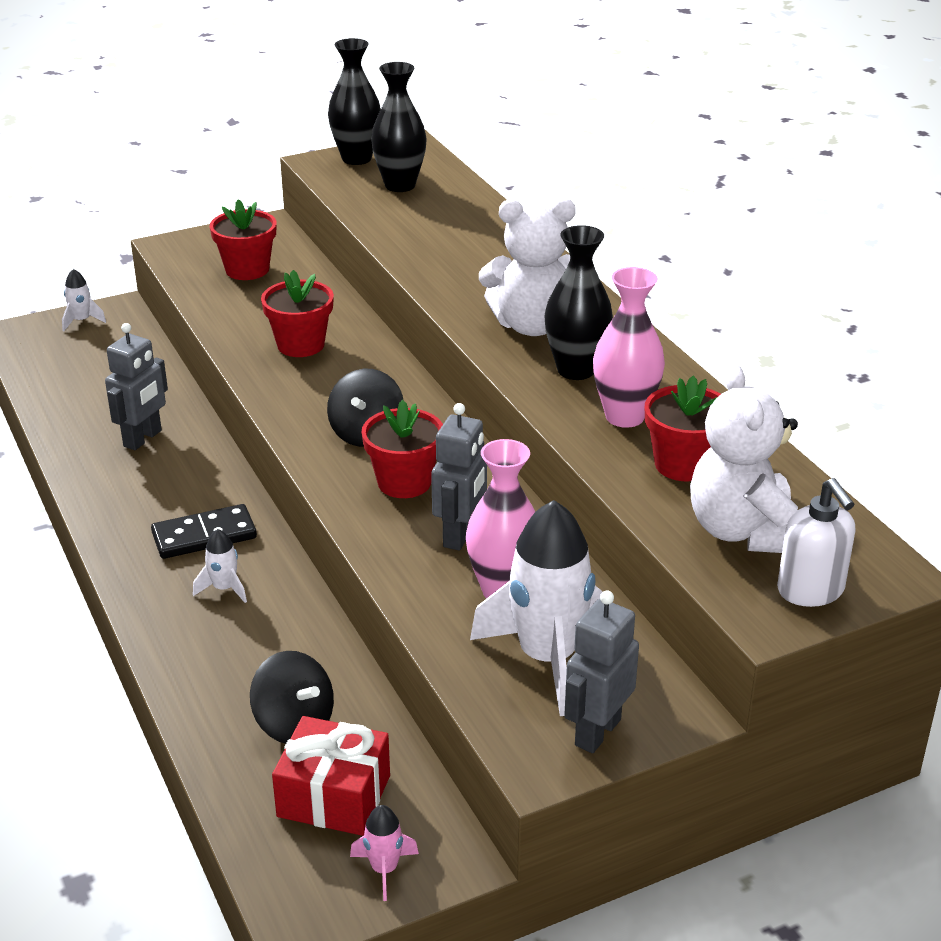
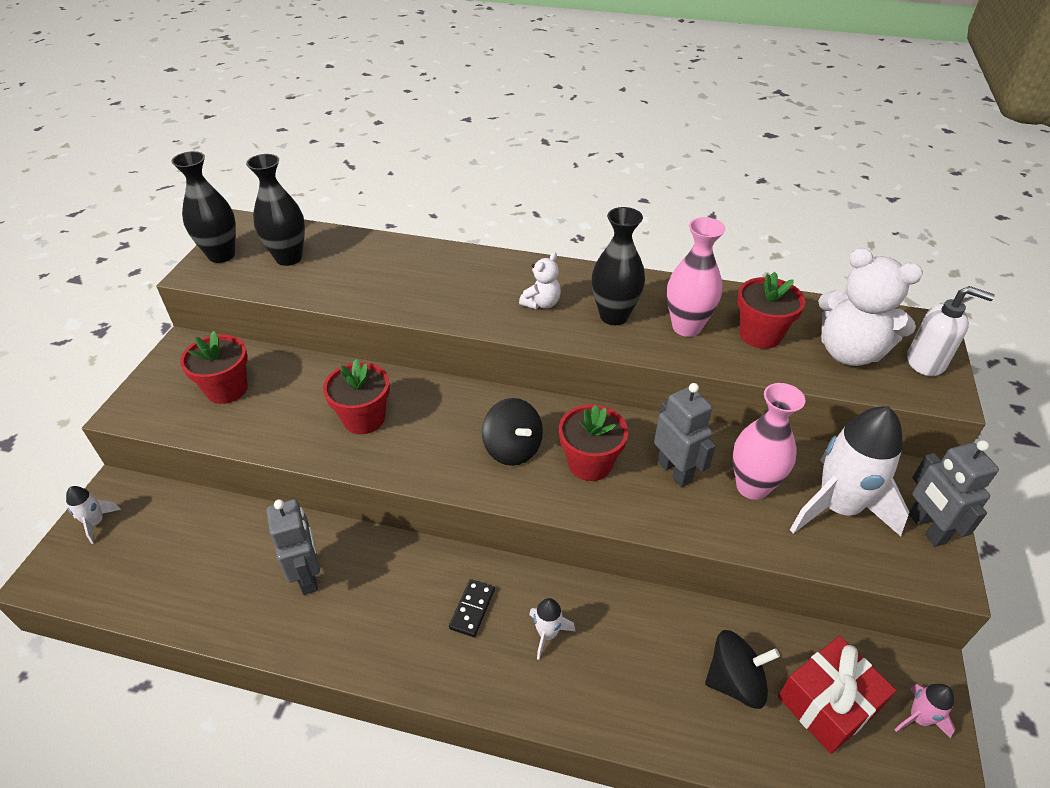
camera: 50 degrees left, 10 degrees up
(204, 535) = (472, 609): black domino -> black domino, size x0.64
(532, 325) = (541, 303): white teddy bear -> white teddy bear, size x0.51

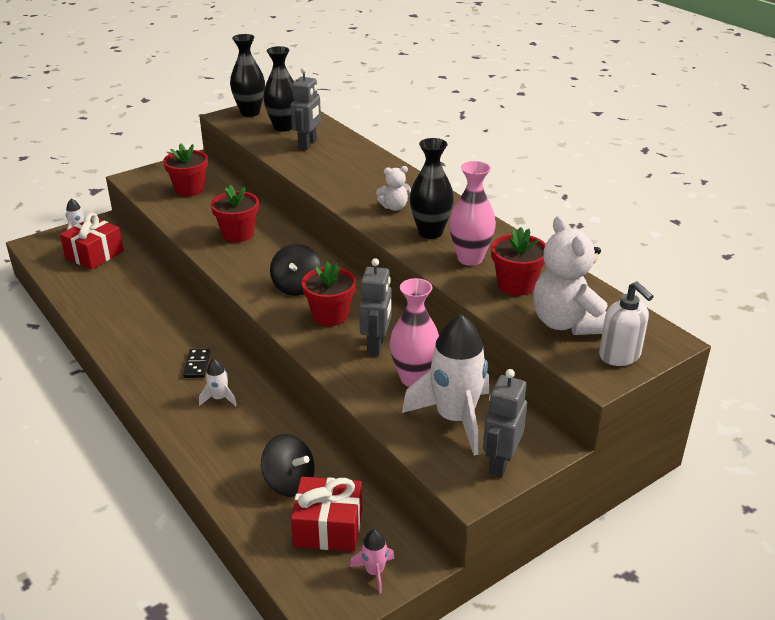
camera: 40 degrees right, 10 degrees down
(158, 541) = (94, 254): none -> red gift
(308, 576) = (139, 305): grey robot -> grey robot (308, 144)
(472, 609) = (197, 365): black domino -> black domino turned 60 degrees counterclockwise

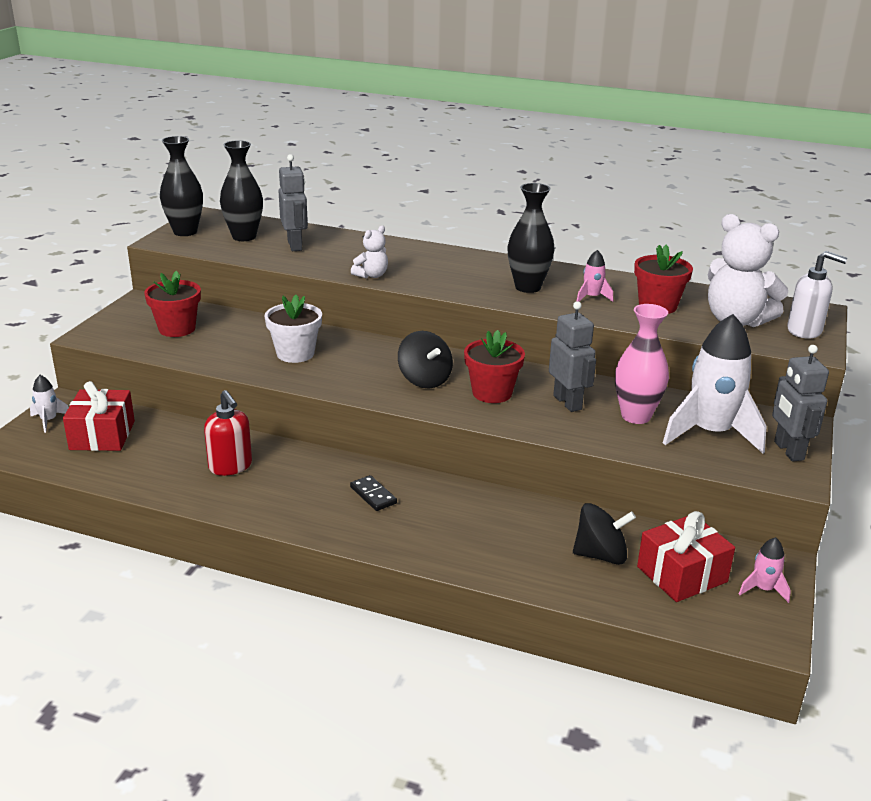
camera: 35 degrees left, 5 degrees down
(138, 306) = (230, 466): none -> red soap dispenser
(219, 398) = (438, 515): white rocket -> none
(238, 234) = (295, 354): red flower pot -> white flower pot
(394, 207) = (464, 276): white teddy bear -> white teddy bear (371, 275)
(470, 258) = (592, 297): pink vase -> pink rocket

